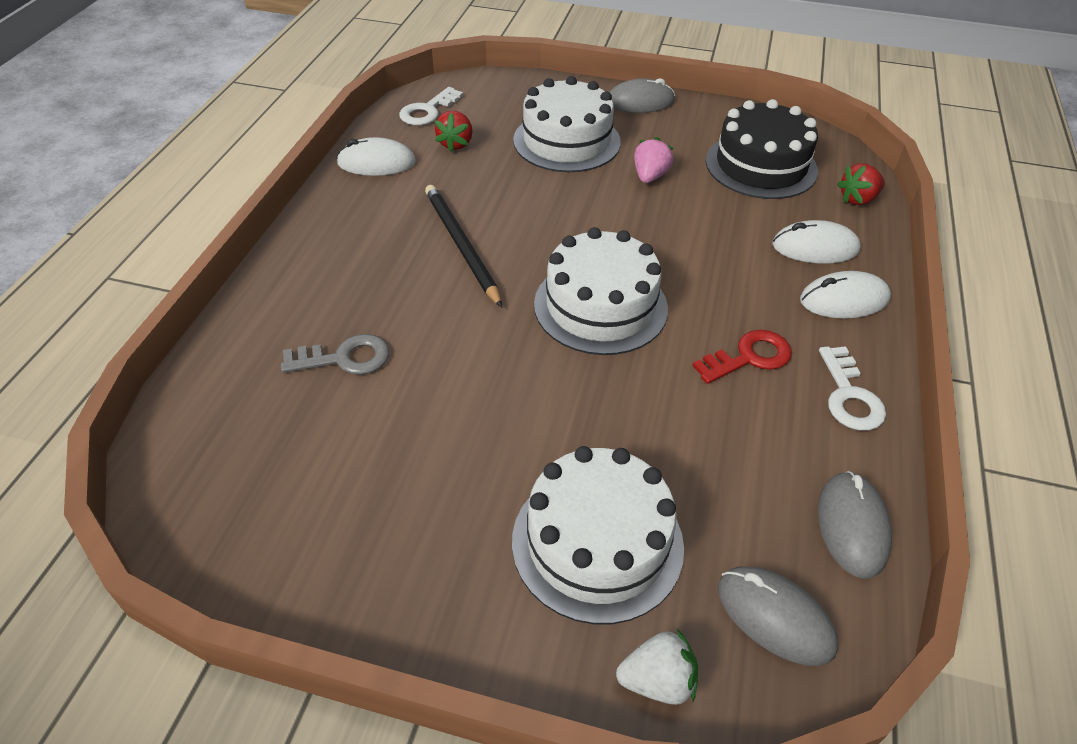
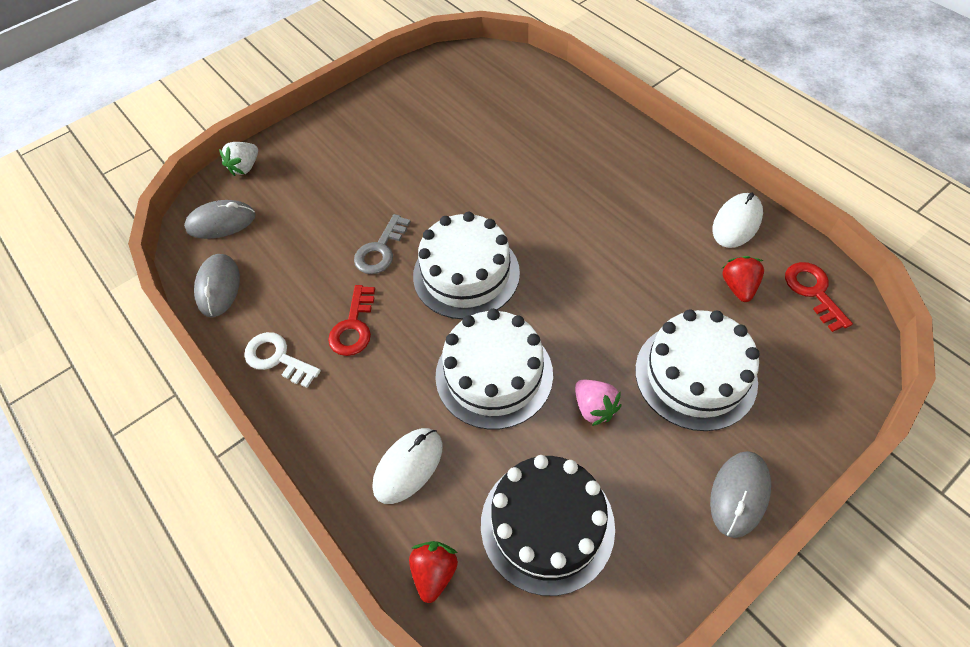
camera: 130 degrees right, 10 degrees up
(344, 358) = (523, 136): grey key -> grey key (381, 250)
(428, 111) = (813, 292): white key -> red key
(456, 144) = (738, 287): red strawberry -> red strawberry turned 45 degrees clockwise
(461, 245) = (589, 229): black pencil -> none
(597, 543) = (318, 181): white cake -> white cake (494, 374)
(844, 300) = (343, 433): white mouse -> none
(852, 526) = (218, 287): grey mouse -> grey mouse turned 45 degrees clockwise

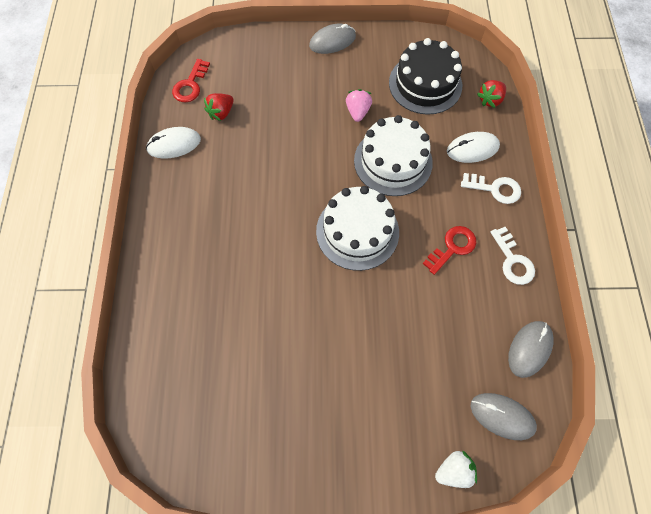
camera: 145 degrees left, 10 degrees up
(345, 430) = (495, 189): none -> white key
(381, 250) = (398, 292): grey key -> none
(695, 375) = (294, 92): white cake -> none

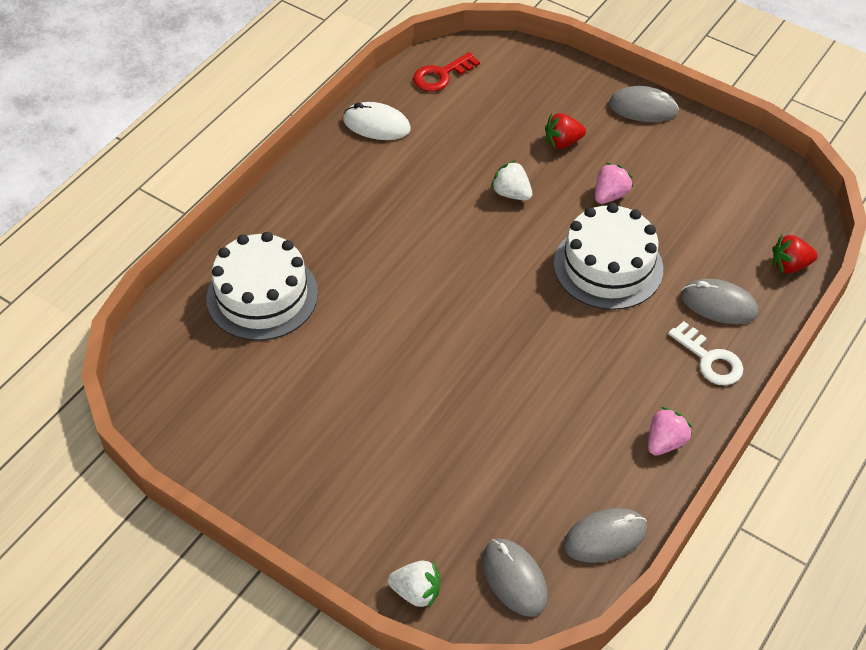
camera: 35 degrees right, 15 degrees down
(221, 113) = (452, 119): red strawberry -> red strawberry (562, 142)
(298, 145) = (511, 193): none -> white strawberry
(357, 231) = (505, 312): white cake -> white cake (262, 295)
(425, 84) = (720, 207): black cake -> none
(452, 247) = (603, 388): red key -> none
(472, 149) = (719, 304): white mouse -> grey mouse
(512, 260) = (665, 442): white key -> pink strawberry

